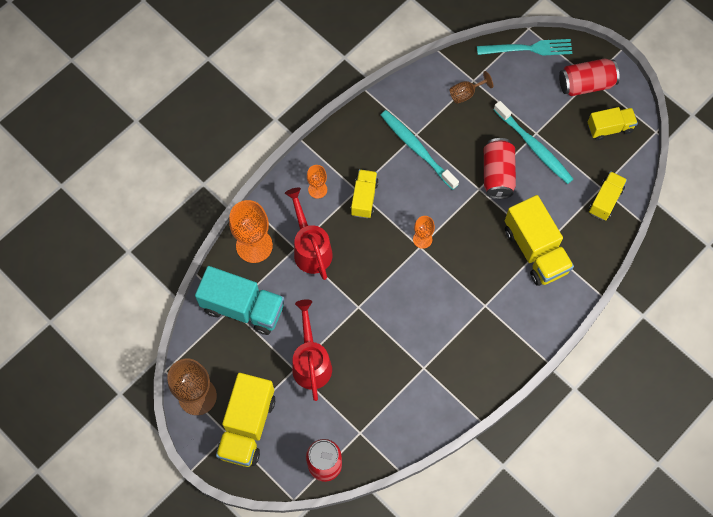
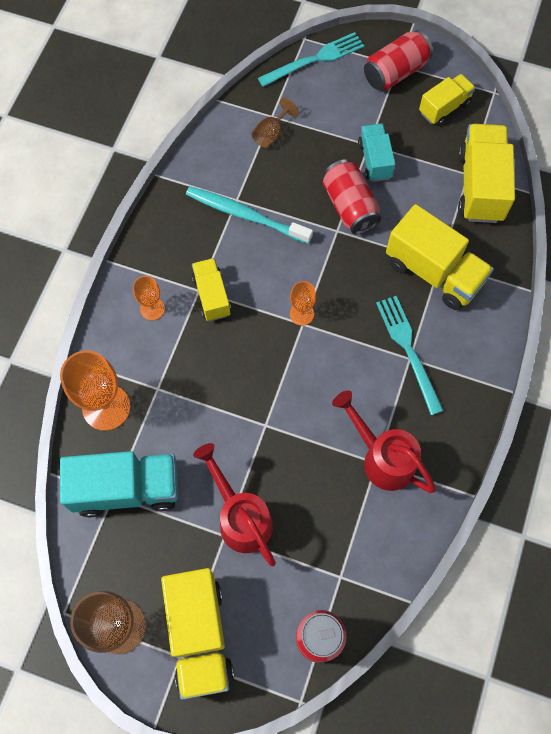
camera: 25 degrees left, 0 degrees up
(310, 248) = (175, 380): red watering can -> red watering can (382, 457)
(487, 298) = (408, 349): none -> turquoise fork
(534, 147) = (374, 160): turquoise toothbrush -> turquoise truck
(605, 200) = (480, 186): yellow truck -> yellow truck, size x1.68

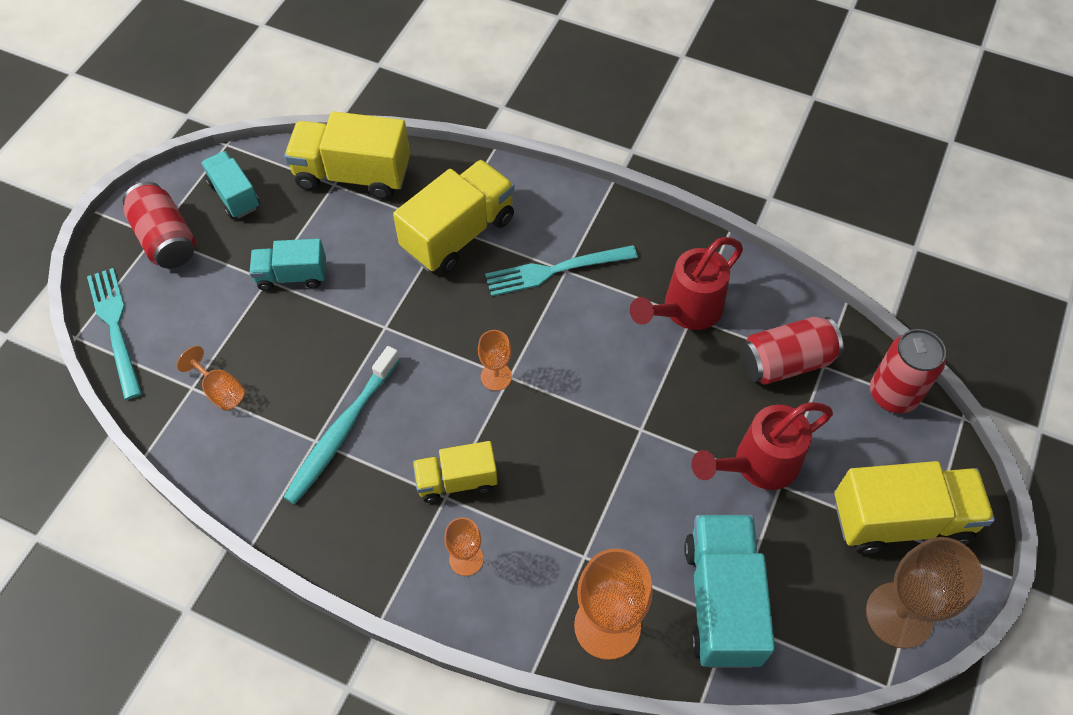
camera: 85 degrees left, 10 degrees down
(271, 133) = (220, 390): brown goblet -> orange goblet
(350, 206) = (353, 309): red can -> red can (785, 362)
(444, 108) = (234, 195): yellow truck -> turquoise truck

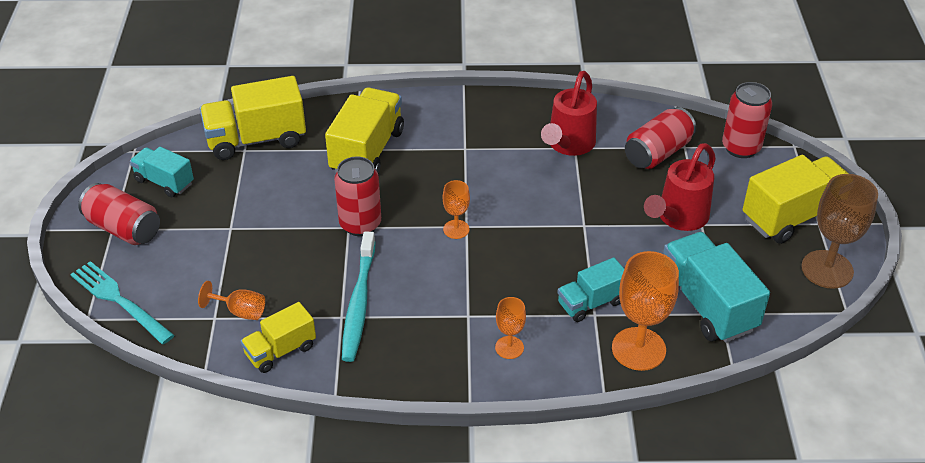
camera: 25 degrees left, 15 degrees down
(292, 276) = (250, 219): turquoise truck -> turquoise truck (591, 303)
(399, 328) = (360, 224): none -> red can
(456, 481) = (469, 303): yellow truck -> yellow truck (280, 351)
(555, 270) = (456, 151): turquoise fork -> none

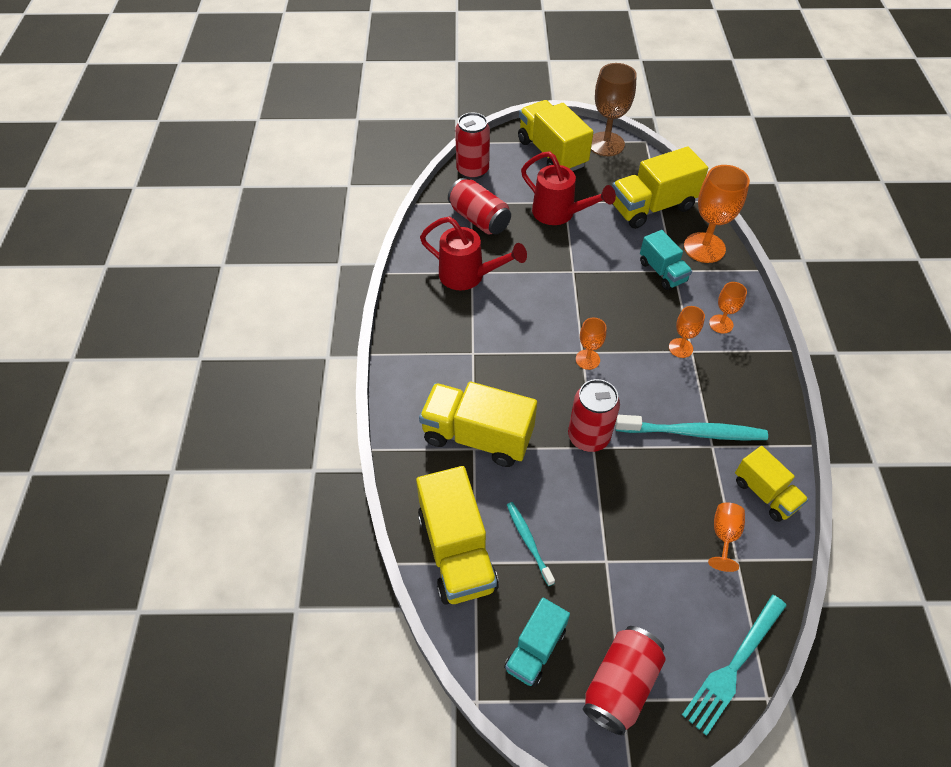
camera: 90 degrees left, 10 degrees up
(258, 180) = (528, 541): none -> turquoise toothbrush
(472, 306) = (680, 348): none -> orange goblet
(707, 305) = (652, 207): turquoise truck -> yellow truck

